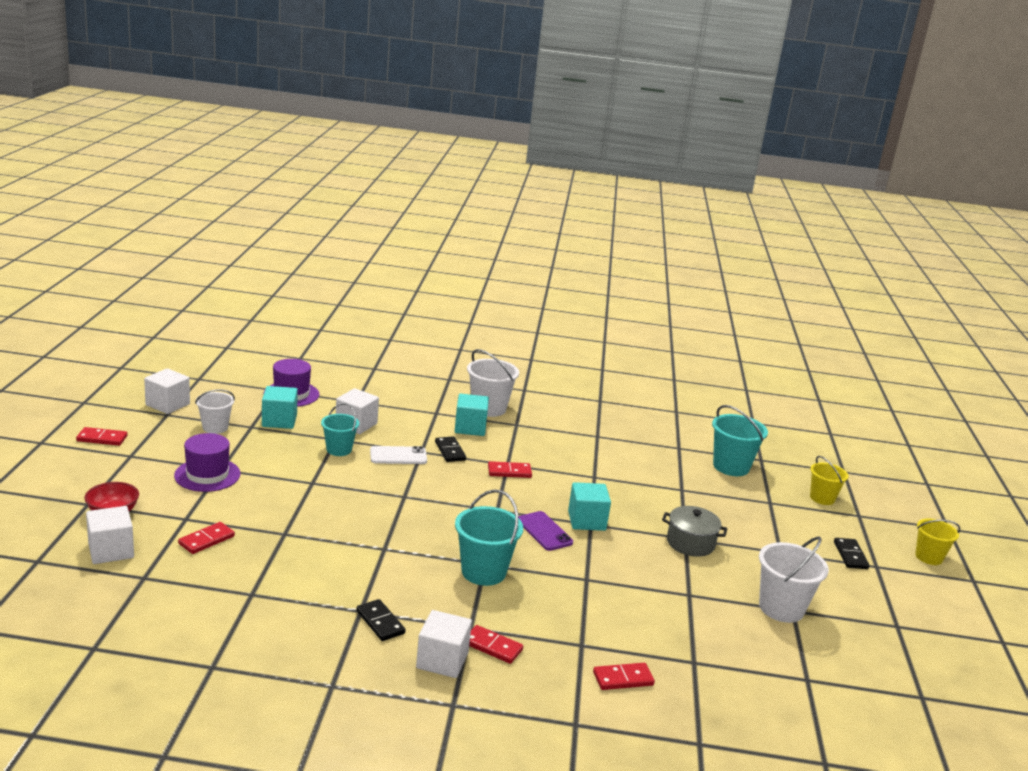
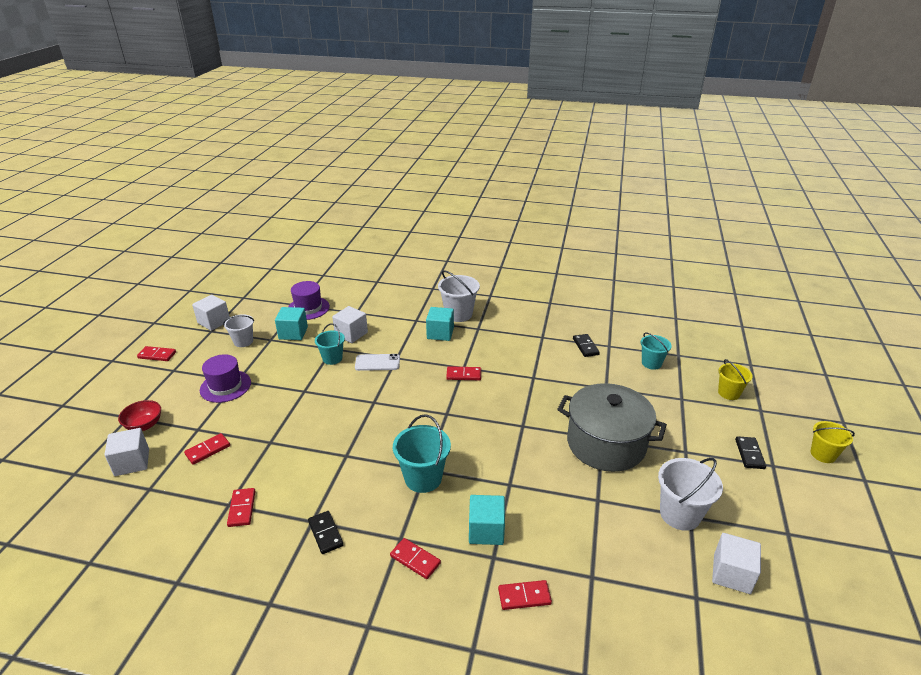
camera: 10 degrees right, 10 degrees up
(270, 598) = (242, 508): none -> red domino
(442, 660) = (369, 575): white cube -> white cube (731, 574)
(450, 451) = (419, 356): black domino -> black domino (585, 346)
(544, 531) = (482, 434): purple phone -> none
(586, 521) = (519, 422): turquoise cube -> turquoise cube (486, 530)
(690, 543) = (606, 444): grey pot -> grey pot, size x1.89
(731, 467) = (651, 363): turquoise bucket -> turquoise bucket, size x0.65

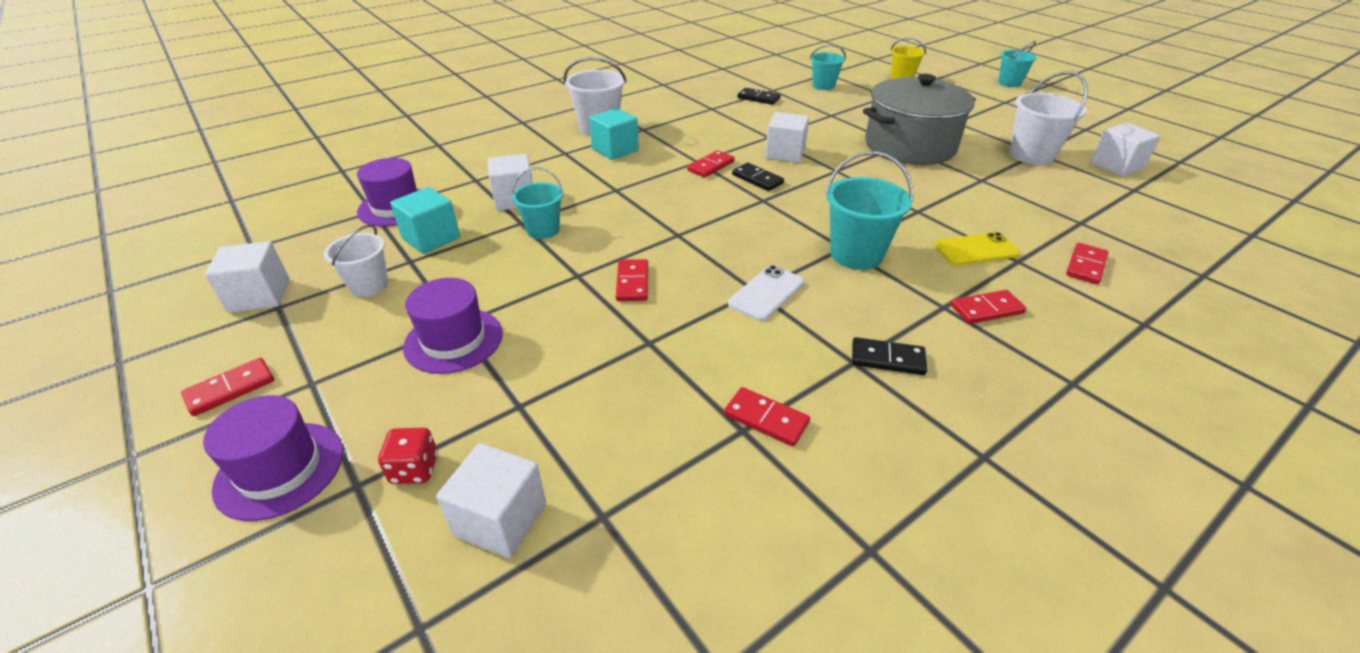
camera: 50 degrees left, 5 degrees up
(125, 395) = (280, 470): none -> purple hat
(144, 425) = (414, 469): red bowl -> red dice
(208, 450) = (588, 411): red domino -> red domino (632, 282)
(377, 363) = (605, 204): white phone -> white phone (766, 293)
(486, 530) = (975, 250): turquoise cube -> yellow phone
(518, 394) = (785, 153): none -> white cube
(749, 454) = (984, 103): black domino -> black domino (757, 179)
(823, 454) = (1009, 83): yellow bucket -> turquoise bucket

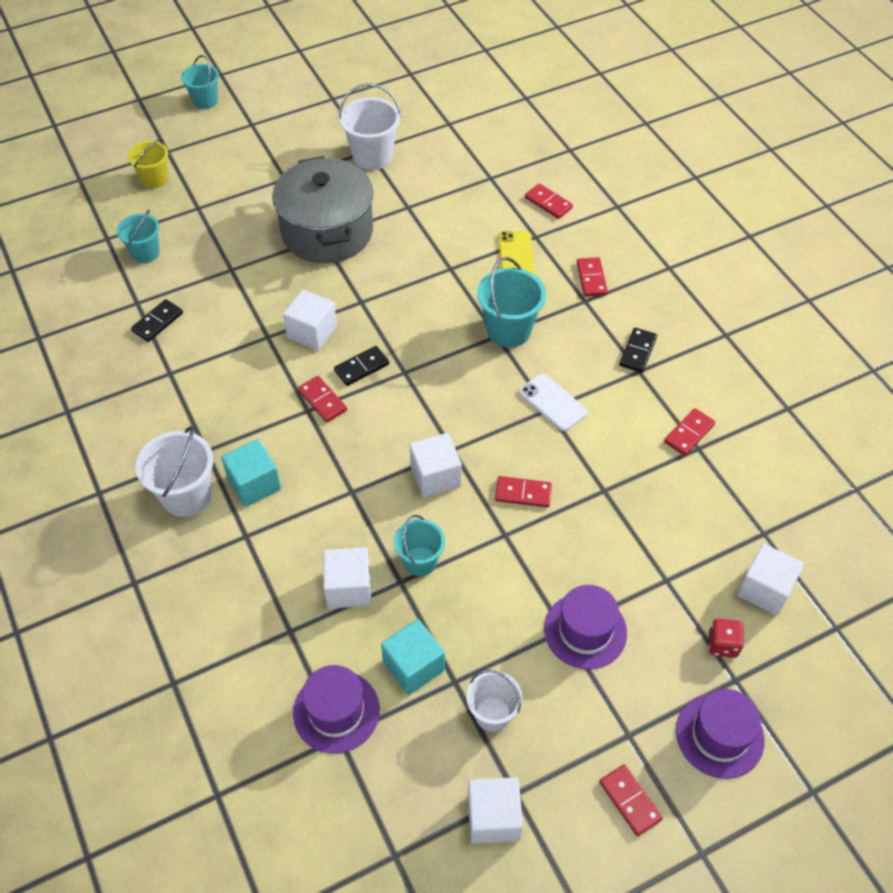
camera: 80 degrees left, 15 degrees up
(1116, 166) = (407, 114): white cube -> white cube (435, 476)

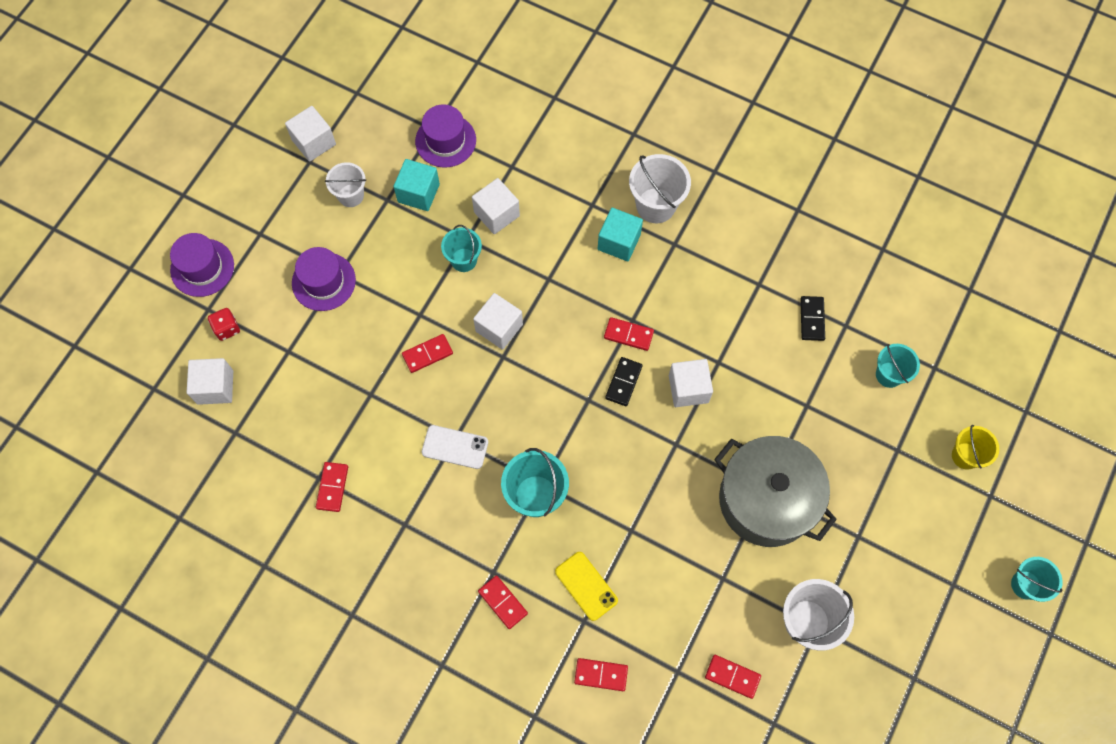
camera: 145 degrees right, 15 degrees up
(630, 801) = (239, 197): red domino -> red domino (732, 676)
(638, 351) = (416, 544): black domino -> none

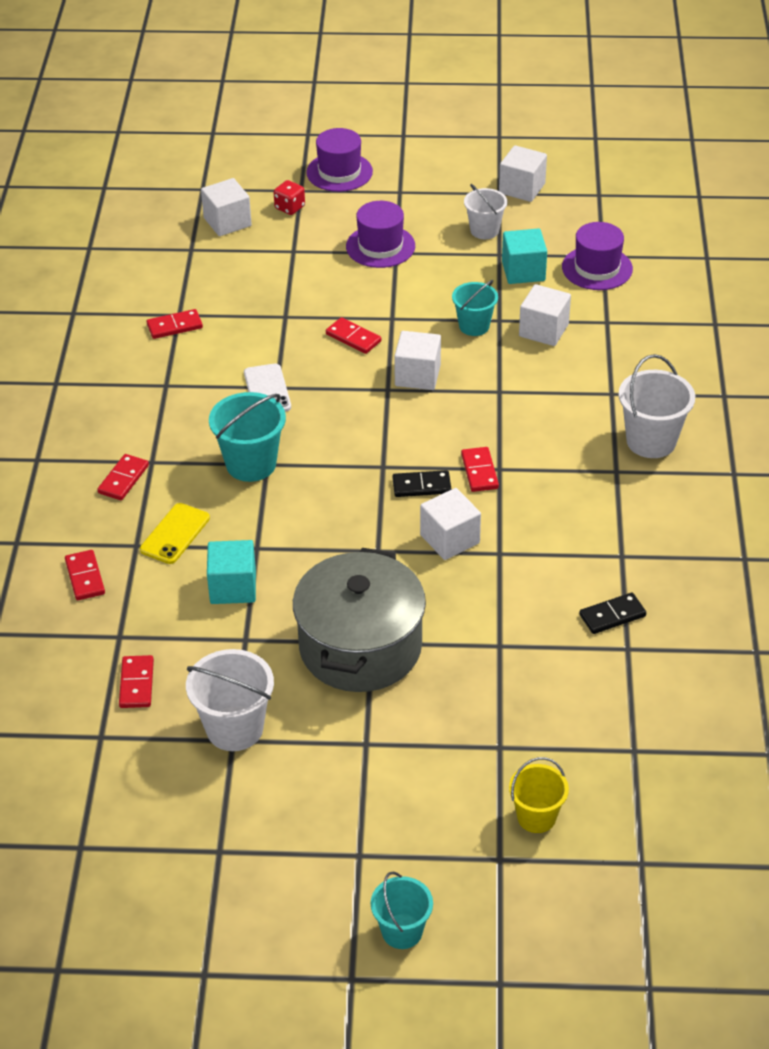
camera: 65 degrees right, 25 degrees down
(619, 242) = (583, 428): turquoise cube -> turquoise cube (233, 587)
(889, 374) = (592, 709): turquoise bucket -> none

